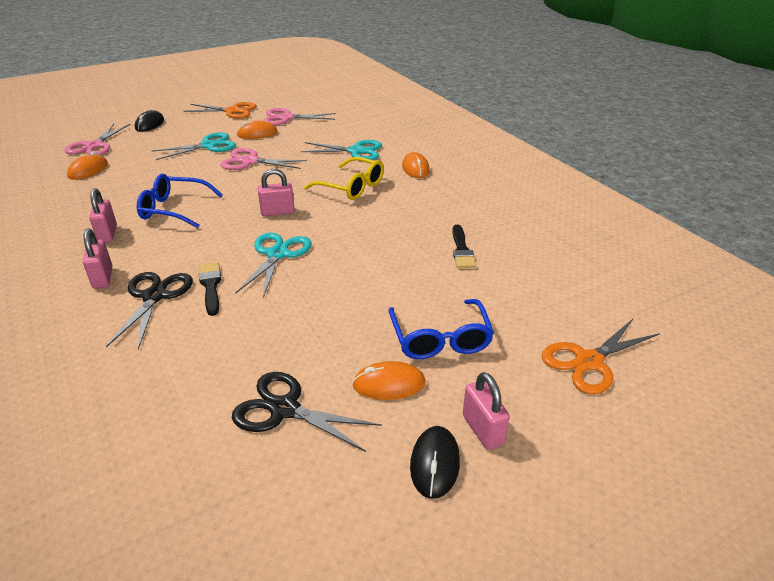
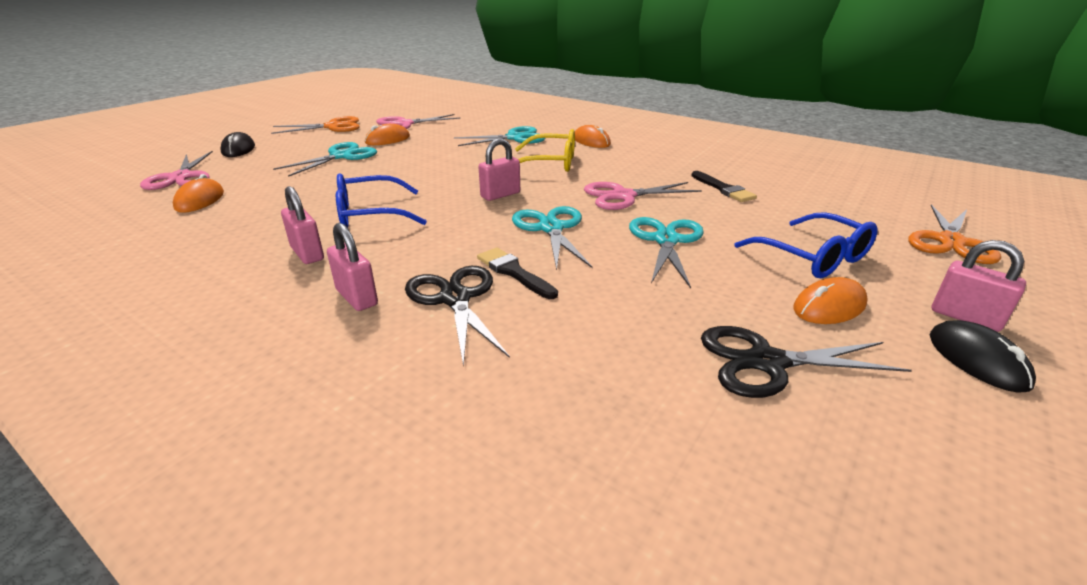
camera: 25 degrees left, 5 degrees down
(250, 161) = (410, 161): pink scissors -> pink scissors (623, 196)
(346, 289) = (666, 240): none -> turquoise scissors

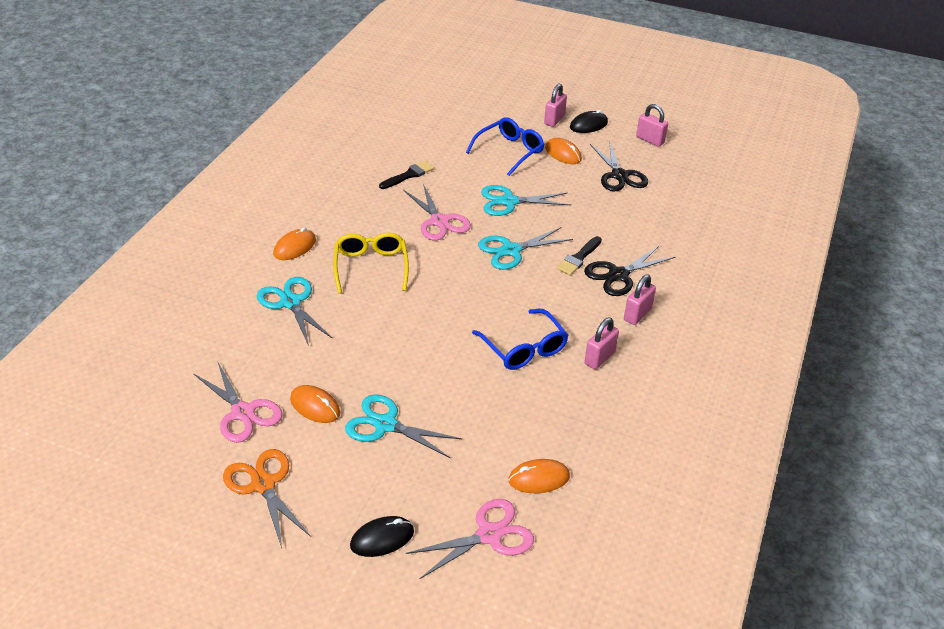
camera: 105 degrees left, 10 degrees up
(500, 195) = (458, 284): pink padlock -> pink padlock (650, 140)
(950, 242) = (469, 105): orange scissors -> none

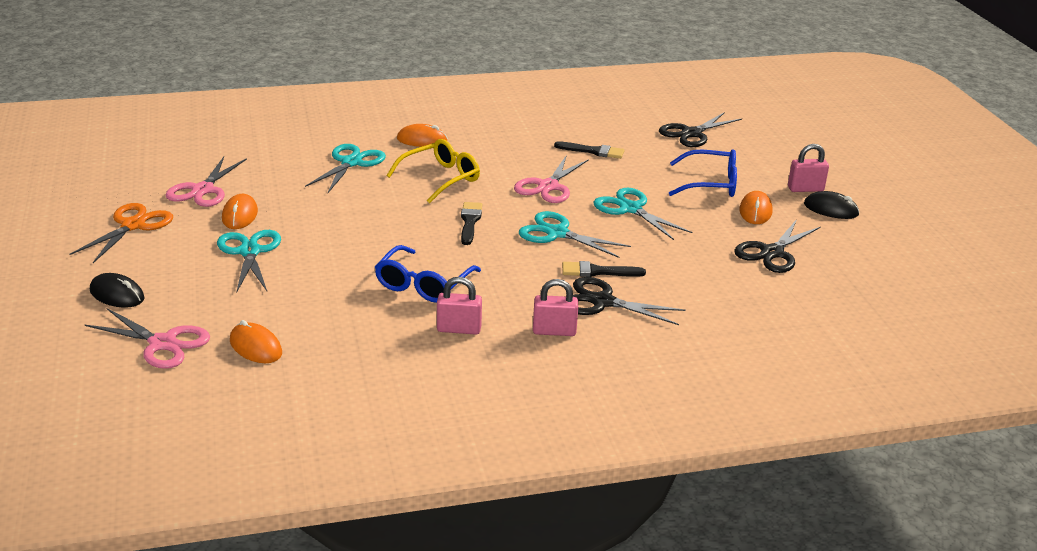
camera: 55 degrees right, 10 degrees down
(431, 121) = (691, 133): none -> black scissors
(454, 283) = (470, 222): none -> black brush
(650, 140) = (869, 251): pink padlock -> none

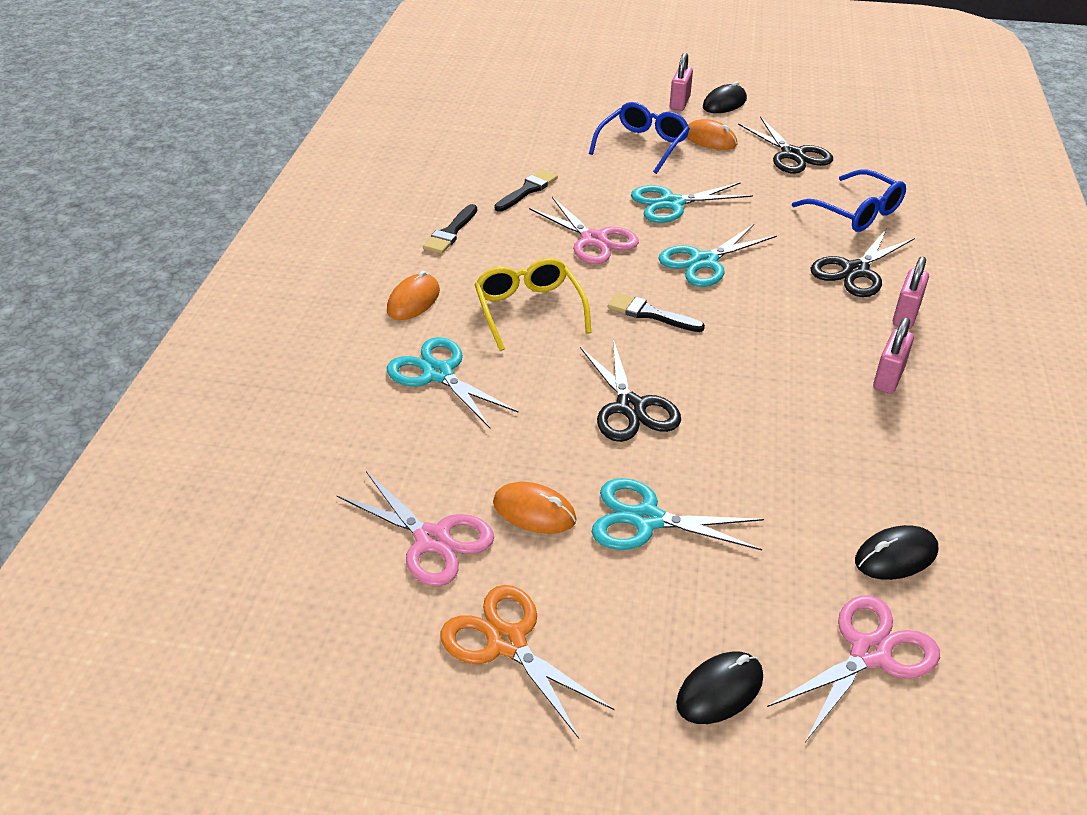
camera: 65 degrees left, 10 degrees up
(255, 347) = (896, 556): orange mouse -> black mouse
(423, 284) = (784, 382): blue glasses -> blue glasses (856, 212)
(597, 271) = (794, 258): black brush -> black brush (450, 232)
(691, 133) = (526, 124): black scissors -> black scissors (630, 407)

